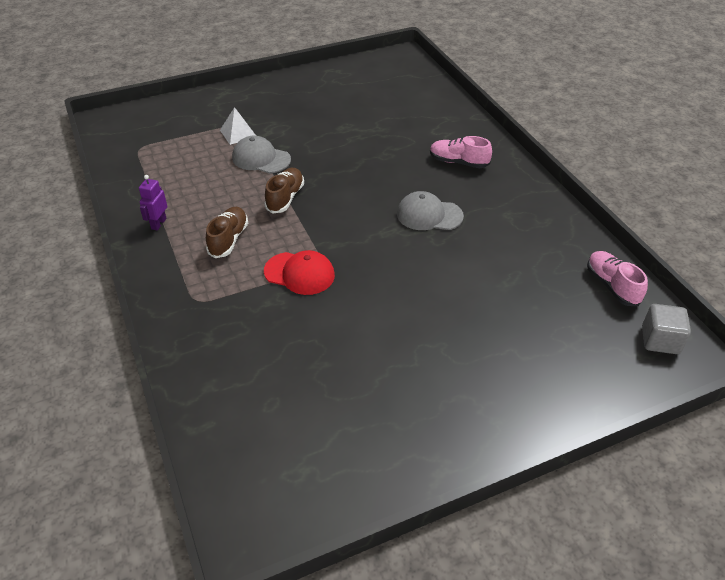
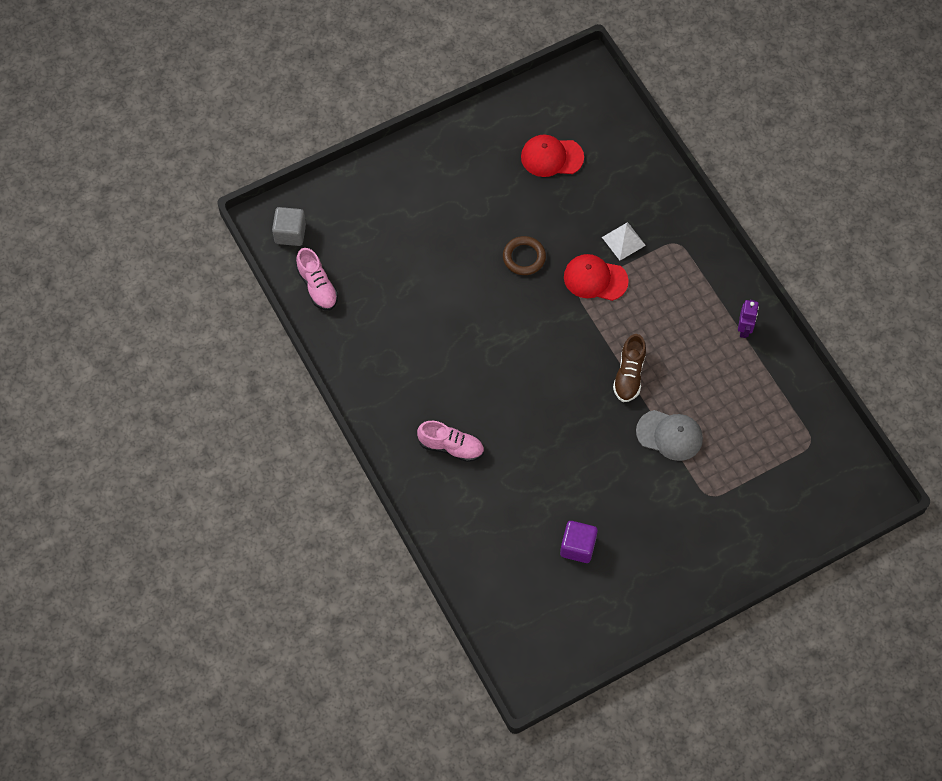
camera: 175 degrees right, 20 degrees up
(228, 239) = (670, 314): brown shoe -> none
(238, 133) = (707, 479): white pyramid -> white pyramid (623, 241)
(325, 407) = (551, 157): none -> red cap
(355, 106) = (578, 547): none -> purple cube
(376, 298) = (524, 257): none -> brown ring
(429, 215) = (481, 362): grey cap -> none

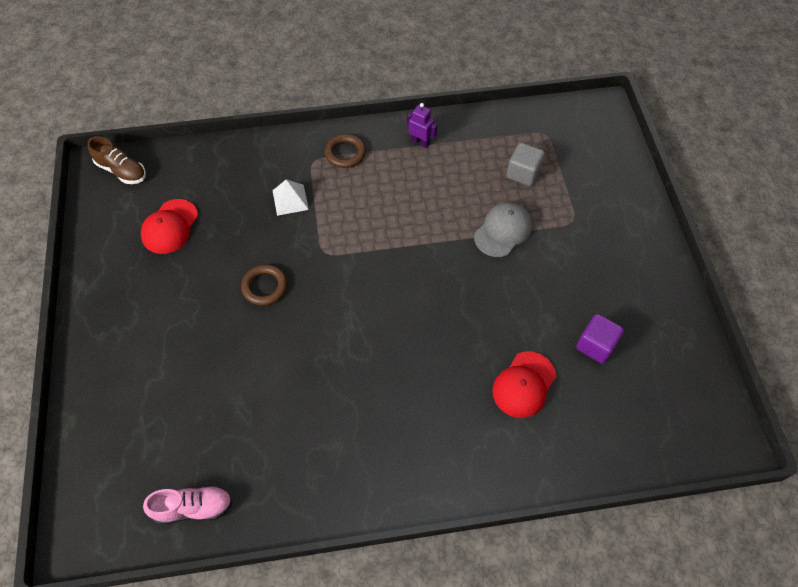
camera: 70 degrees left, 5 degrees down
(290, 233) = (108, 517): grey cube -> grey cube (523, 173)
(451, 447) = (448, 428): pink shoe -> none
(595, 279) = (318, 235): red cap -> red cap (524, 384)
(629, 375) = (429, 241): brown shoe -> brown shoe (122, 170)
(699, 267) = (345, 153): none -> brown ring

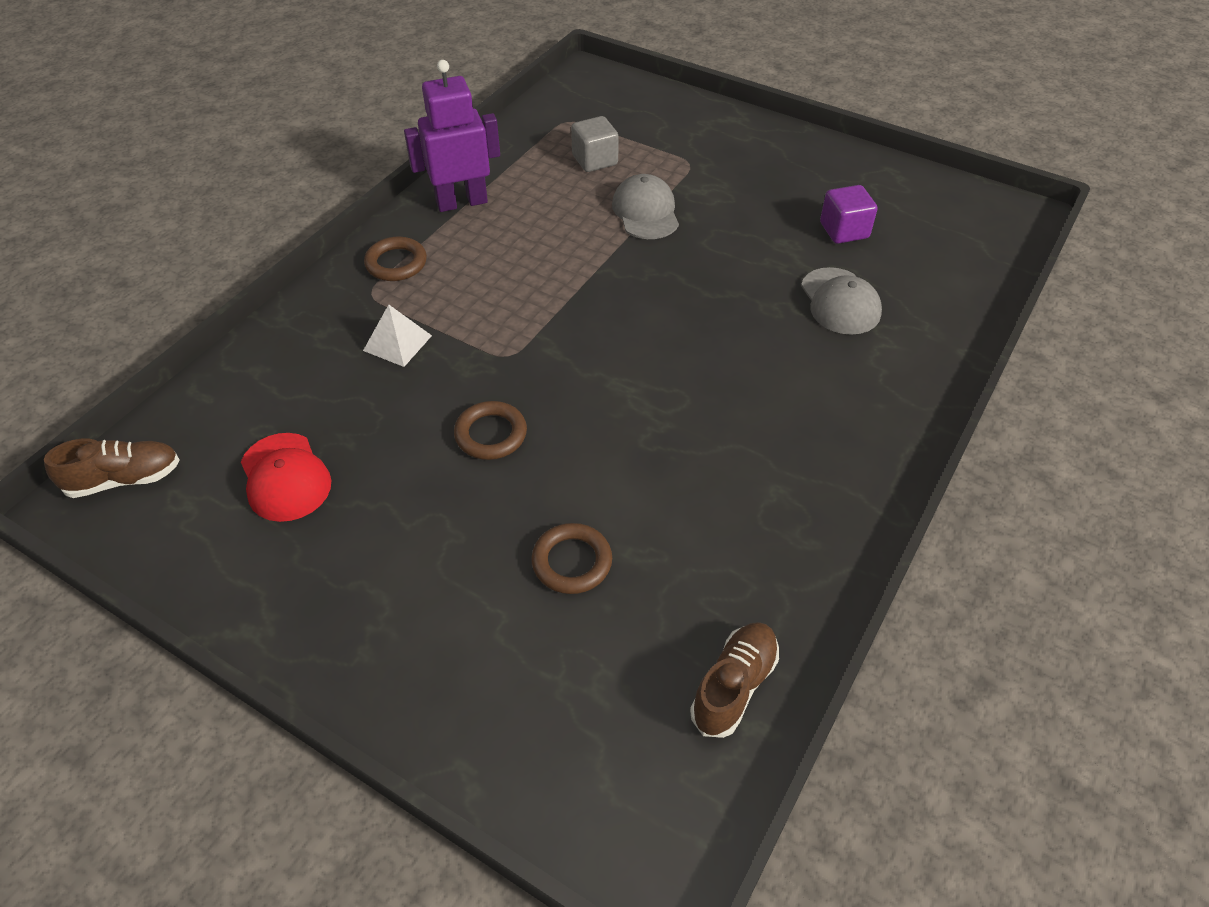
camera: 50 degrees left, 10 degrees down
(193, 508) = (734, 686): pink shoe -> brown shoe
(213, 382) = (572, 562): none -> brown ring
(420, 142) = (461, 202): purple robot -> purple robot, size x1.94
(524, 384) = (840, 302): red cap -> grey cap

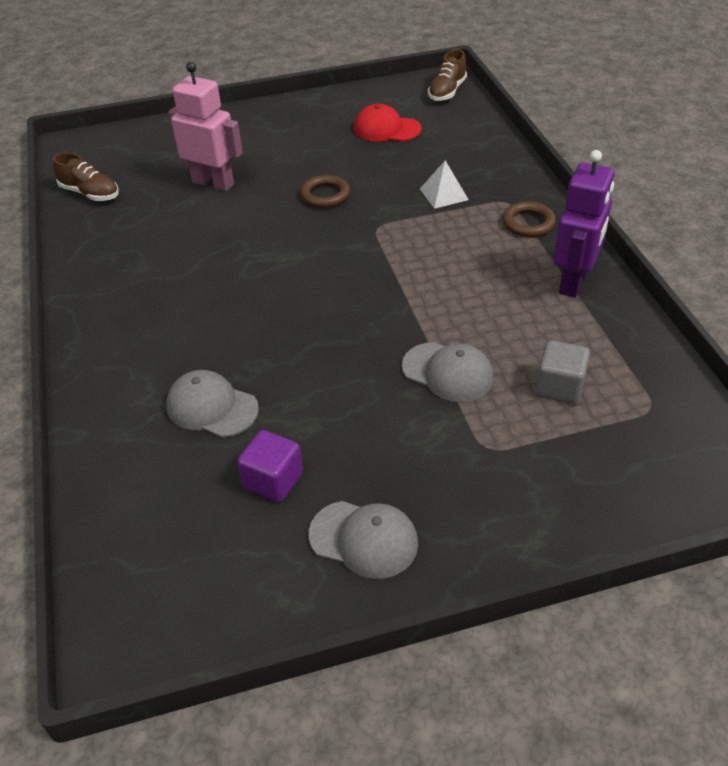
camera: 135 degrees right, 5 degrees down
(572, 562) = (213, 183): brown ring -> pink robot
(734, 686) = (90, 193): brown shoe -> brown shoe turned 45 degrees counterclockwise
(822, 172) = (364, 539): none -> grey cap

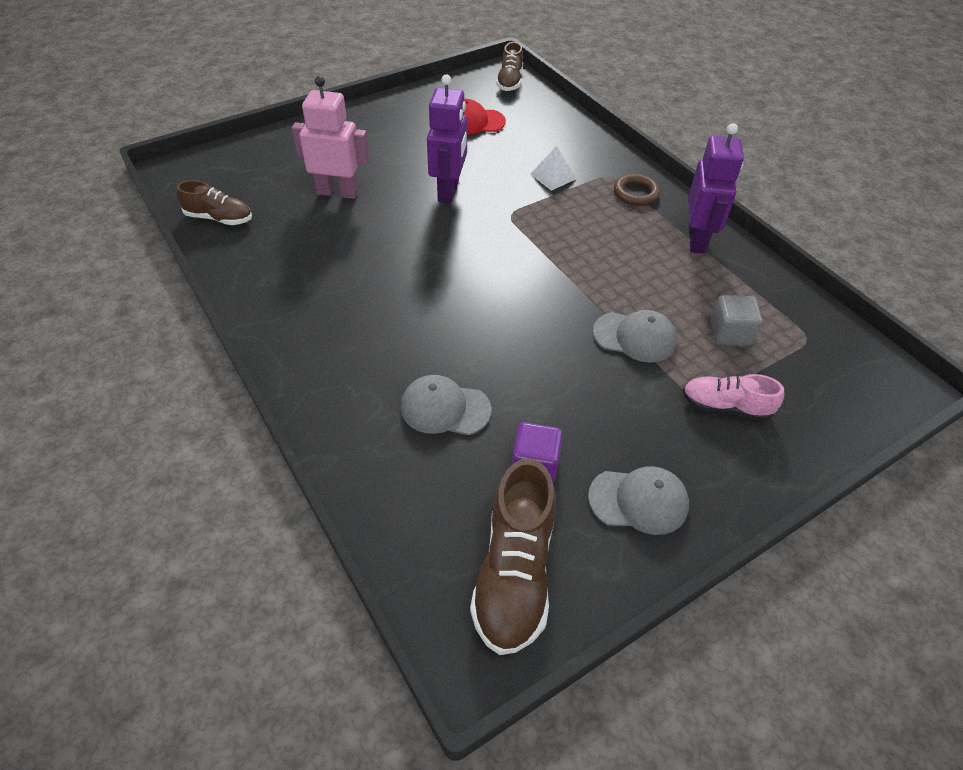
camera: 20 degrees left, 5 degrees up
(199, 580) = (514, 573): none -> brown shoe
(325, 195) = (449, 190): brown ring -> purple robot
(513, 463) = (725, 407): none -> pink shoe

